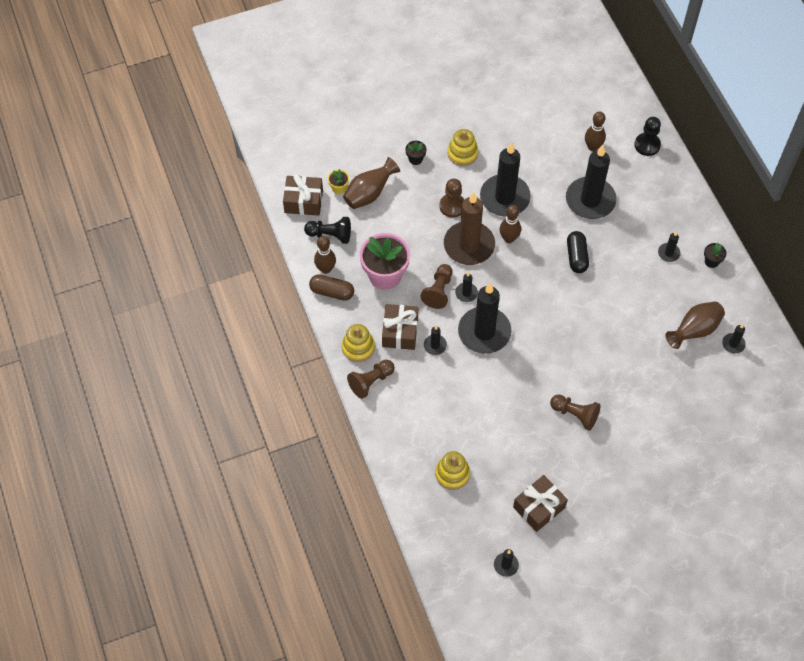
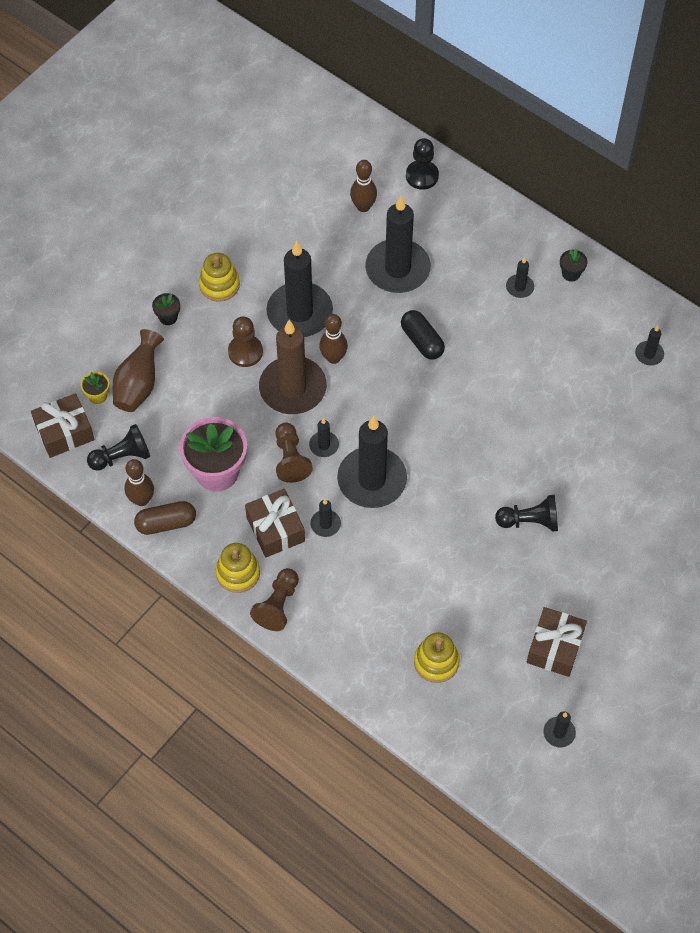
camera: 30 degrees left, 0 degrees up
(575, 414) = (530, 521): brown pawn -> black pawn
(694, 330) = (599, 360): brown vase -> none

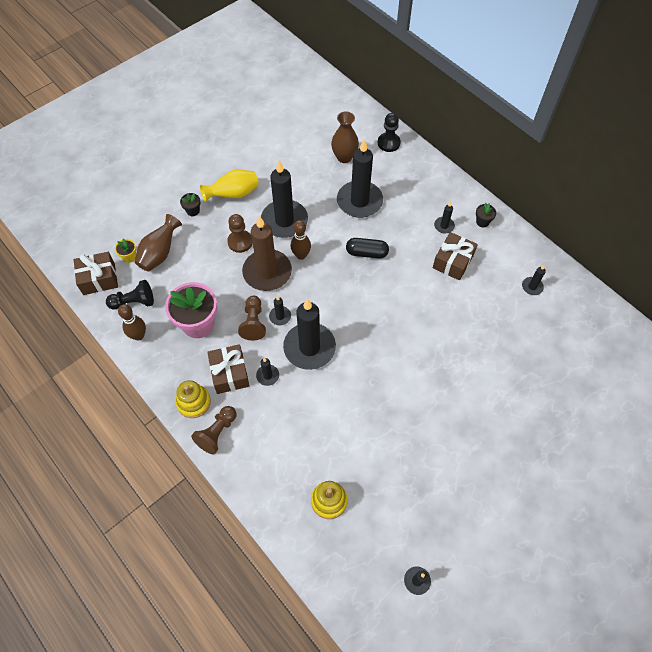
camera: 10 degrees right, 0 degrees up
(166, 523) = (151, 356): brown capsule -> none
(219, 285) = (233, 194): yellow stacking toy -> yellow vase
(363, 206) = (344, 157): brown bowling pin -> brown vase
(422, 341) = (366, 253): black capsule -> black capsule turned 60 degrees counterclockwise
(530, 521) = (422, 398): black pawn -> none
(554, 647) = (425, 505): brown gift -> brown gift (453, 262)

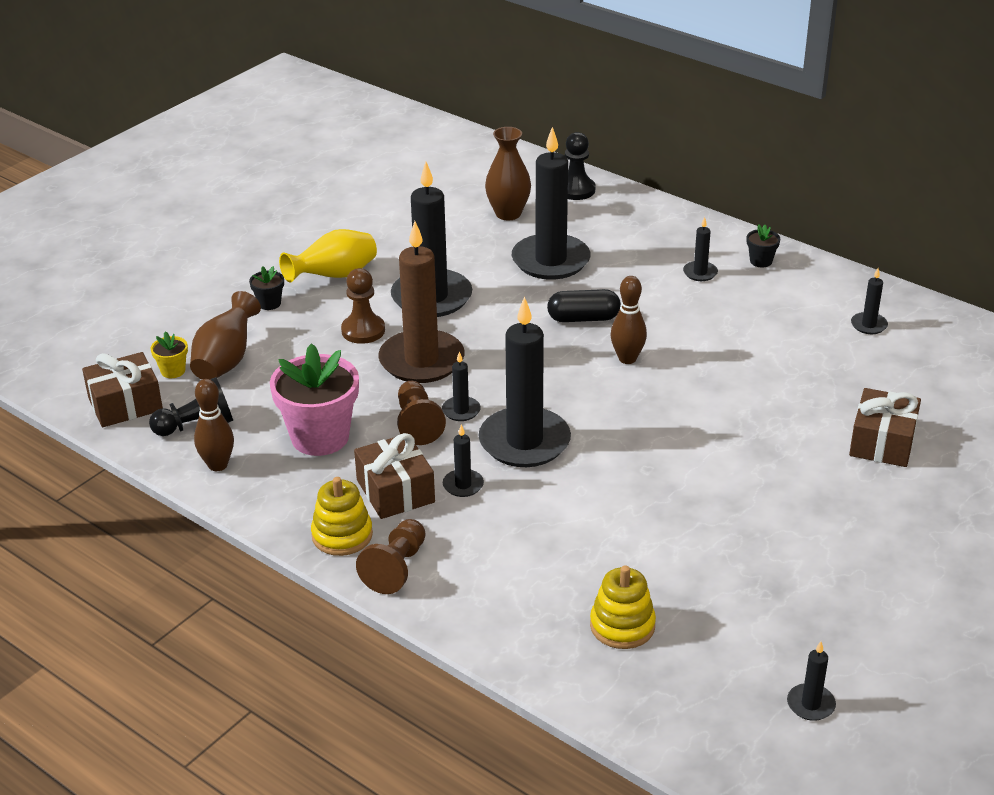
camera: 10 degrees left, 25 degrees down
(301, 255) = (473, 334): brown bowling pin -> brown bowling pin (627, 359)
(453, 262) = (729, 312): brown gift -> brown gift (882, 442)

